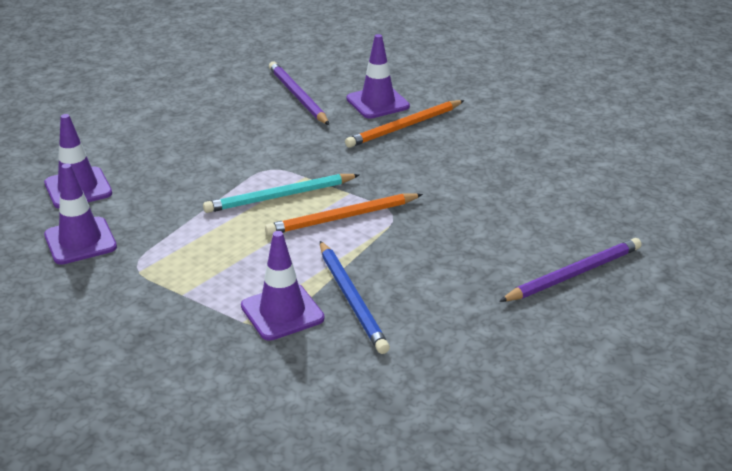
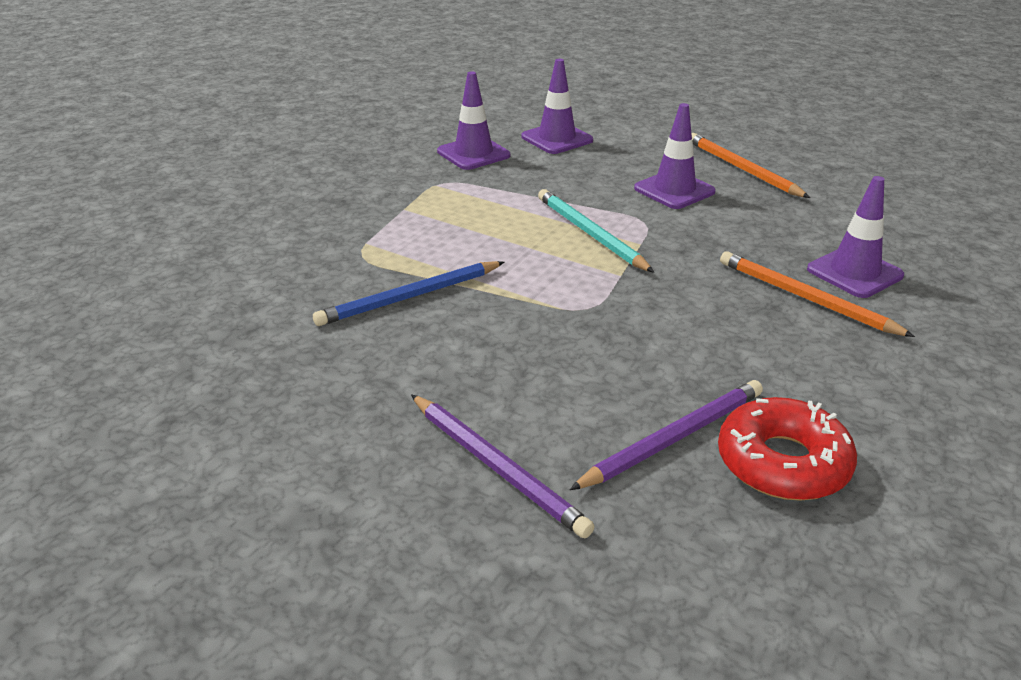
camera: 80 degrees right, 0 degrees up
(282, 312) = (381, 260): purple traffic cone -> purple traffic cone (674, 190)
(297, 96) = (821, 218): purple pencil -> purple pencil (673, 438)
(342, 218) = (564, 275): orange pencil -> orange pencil (742, 169)
(573, 172) = (783, 463): none -> red donut

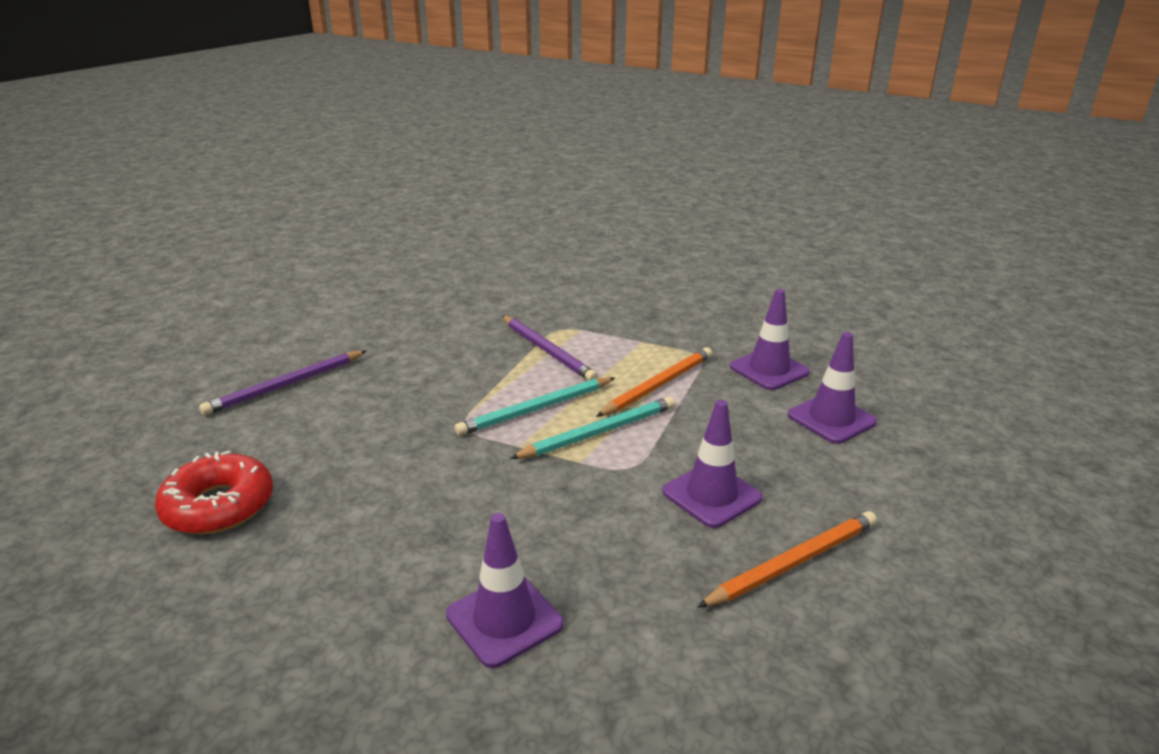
camera: 90 degrees right, 5 degrees down
(409, 297) = (496, 349): blue pencil -> none
(551, 267) = (536, 409): none -> turquoise pencil
(673, 438) = (276, 455): purple pencil -> purple pencil (547, 351)
(806, 298) = (454, 564): orange pencil -> orange pencil (658, 385)

